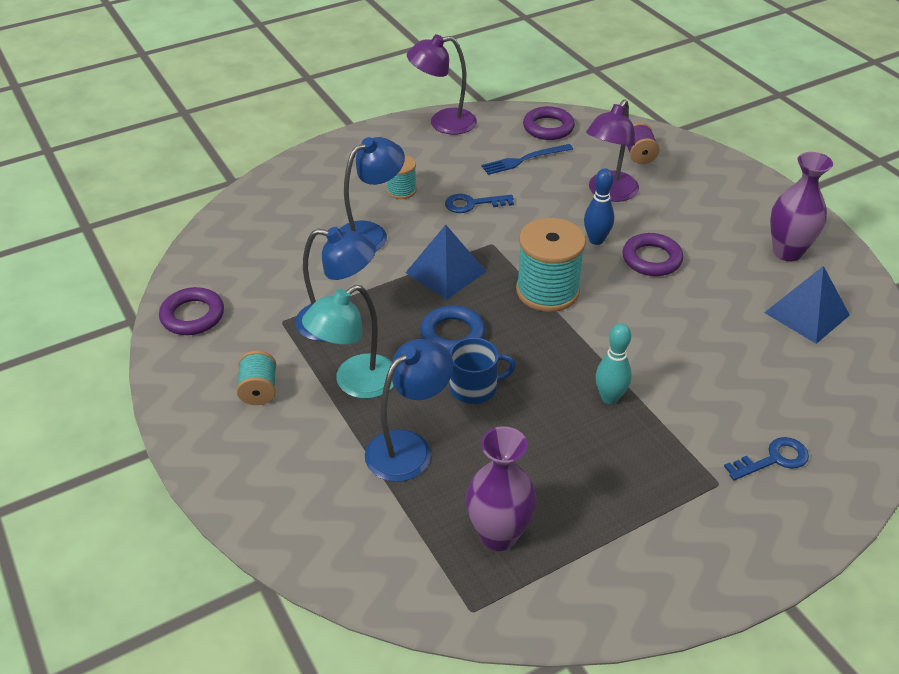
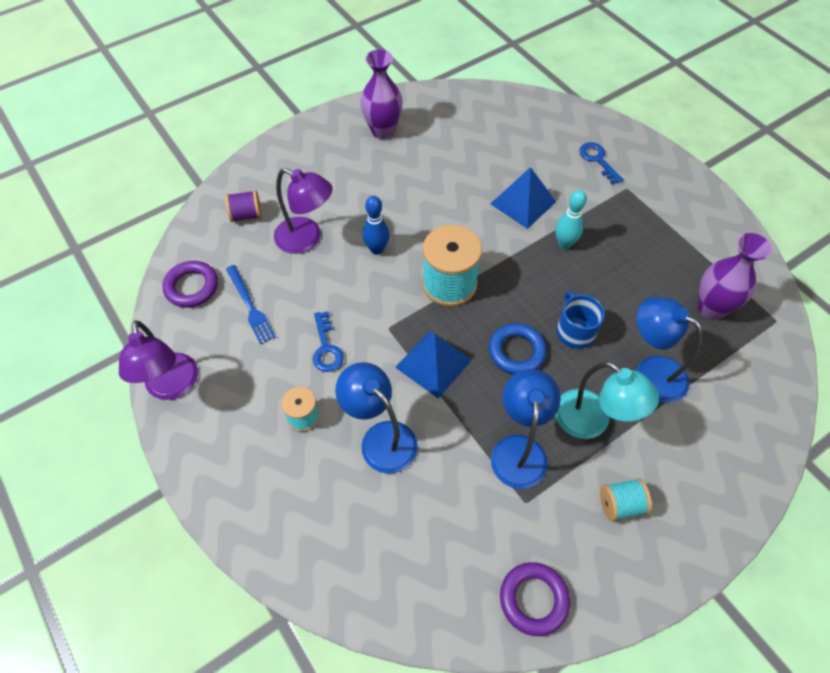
camera: 95 degrees left, 15 degrees up
(651, 259) = (399, 212): purple ring -> none
(806, 313) = (453, 128): blue pyramid -> blue pyramid (523, 202)

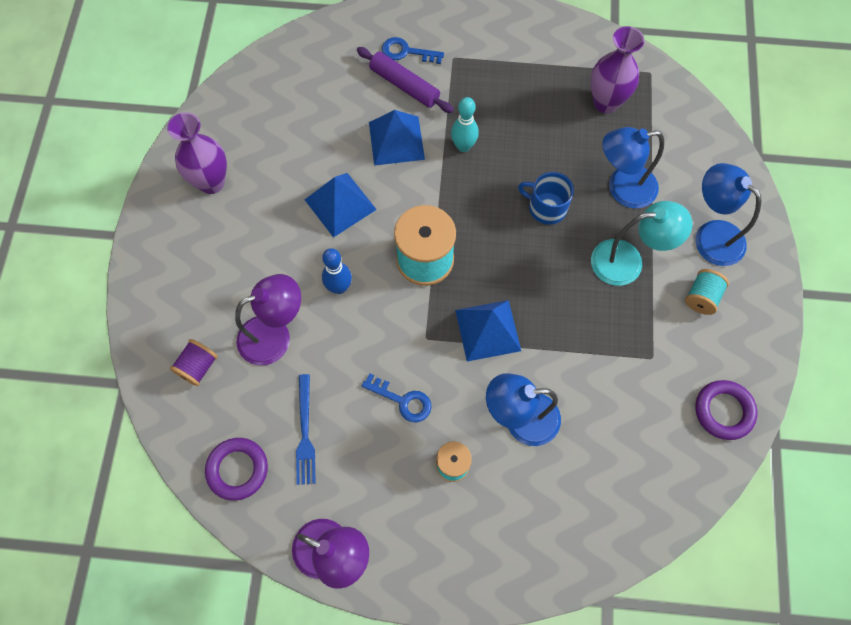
camera: 50 degrees left, 10 degrees up
(250, 306) = (305, 433): blue fork -> blue fork turned 75 degrees clockwise
(439, 206) = (340, 204): none -> blue pyramid
(516, 351) = (528, 262): blue ring -> none
(519, 449) = (609, 328): blue lamp -> blue lamp (711, 235)
(571, 177) = (404, 85): none -> purple rolling pin

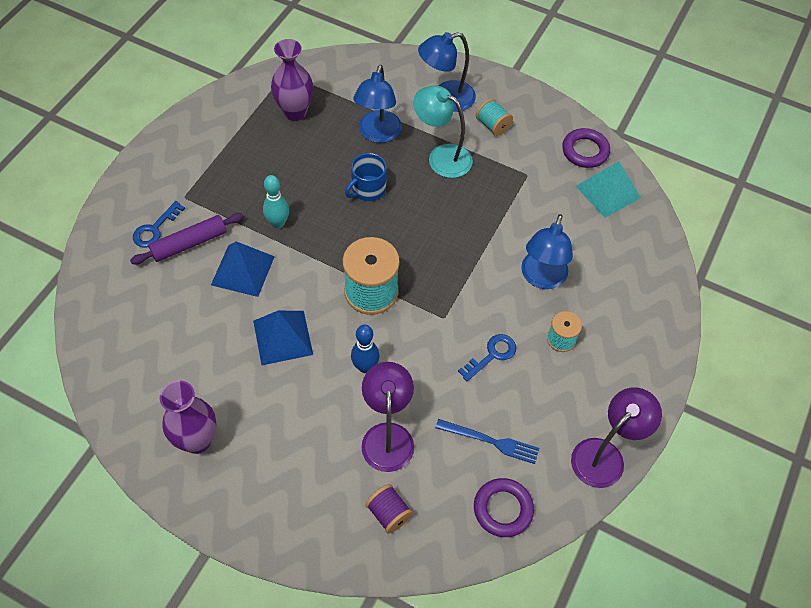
camera: 70 degrees left, 10 degrees down
(488, 330) = (456, 271): blue pyramid -> none
(627, 261) = (442, 156): turquoise lamp -> turquoise lamp turned 75 degrees counterclockwise
(677, 455) = (607, 192): none -> turquoise pyramid

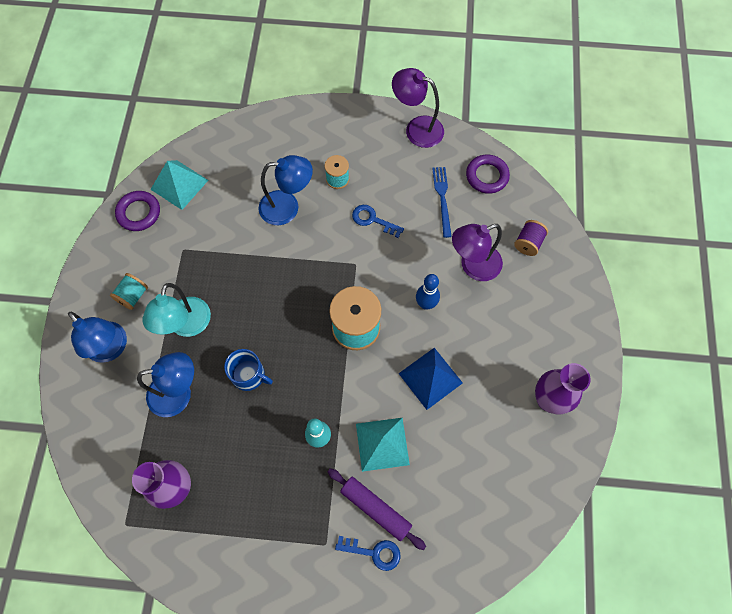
camera: 110 degrees left, 10 degrees up
(243, 270) = (382, 444): blue pyramid -> turquoise pyramid

